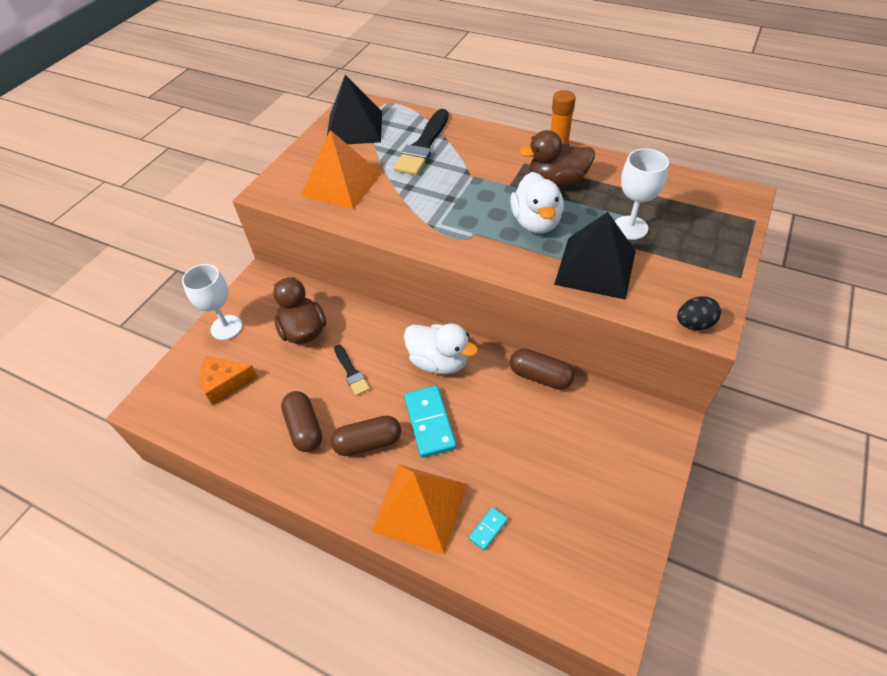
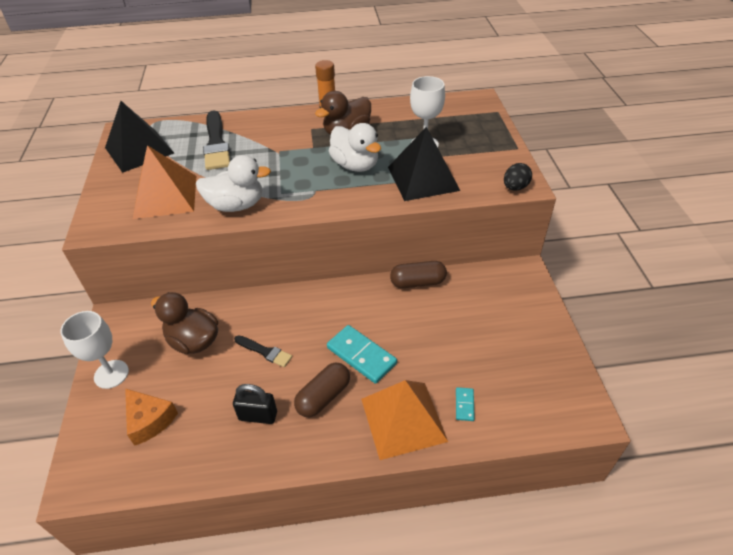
camera: 35 degrees left, 5 degrees down
(225, 383) = (149, 420): orange cheese -> orange cheese turned 90 degrees counterclockwise
(304, 428) = (258, 416): brown capsule -> black padlock
(439, 362) = (333, 308): white duck -> white duck (236, 205)

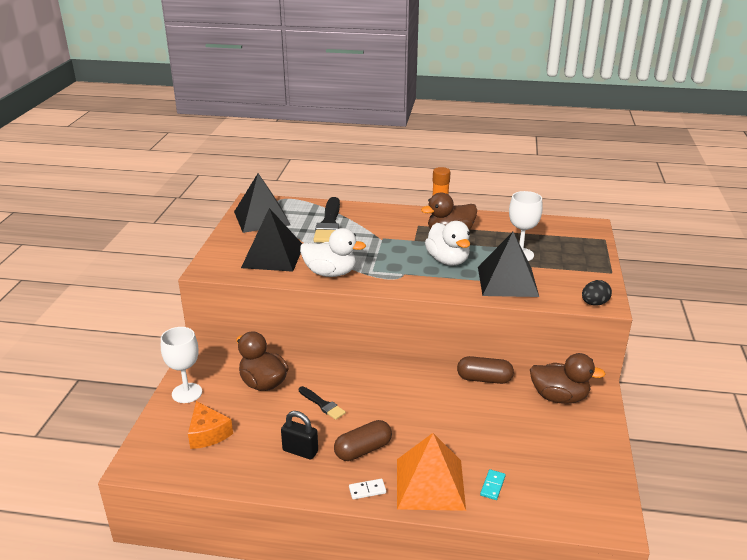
camera: 15 degrees right, 15 degrees down
(165, 196) = (273, 256): orange pyramid -> black pyramid
(342, 445) = (367, 490): none -> white domino
(361, 355) = (409, 426): turquoise domino -> none
(493, 286) = (559, 397): none -> brown duck

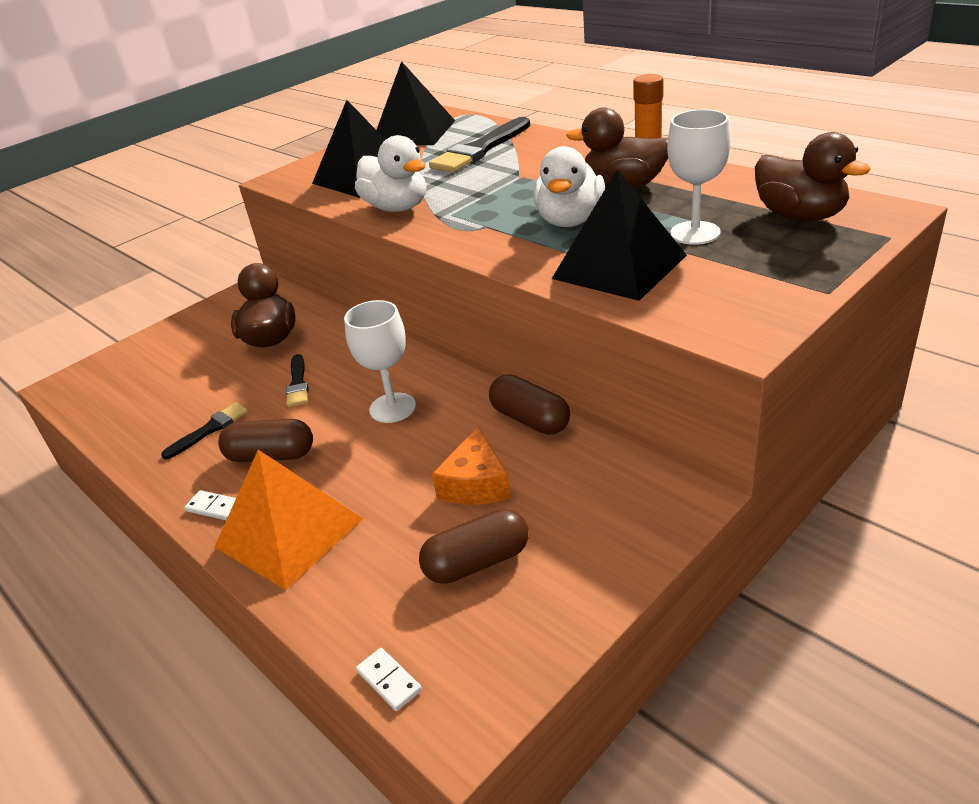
camera: 40 degrees right, 5 degrees up
(187, 393) = (191, 326): white goblet -> white goblet (392, 408)
(208, 433) = (155, 376): orange cheese -> orange cheese (476, 484)
(300, 451) = (209, 430): black padlock -> black brush
(492, 486) = (359, 573): turquoise domino -> none
(541, 456) = (477, 562): none -> brown capsule
(559, 397) = (612, 485): brown duck -> brown duck (800, 216)
(566, 523) = (389, 681): none -> white domino
(594, 303) = (722, 334): black egg -> none

